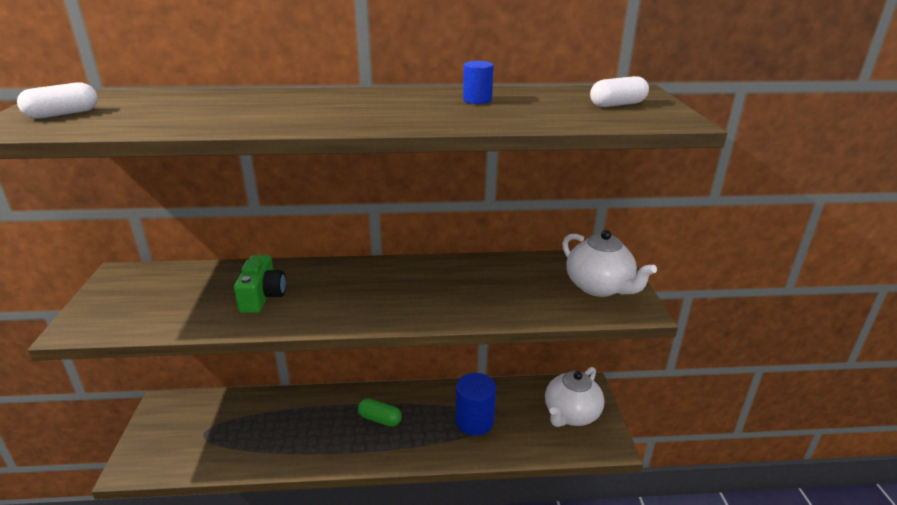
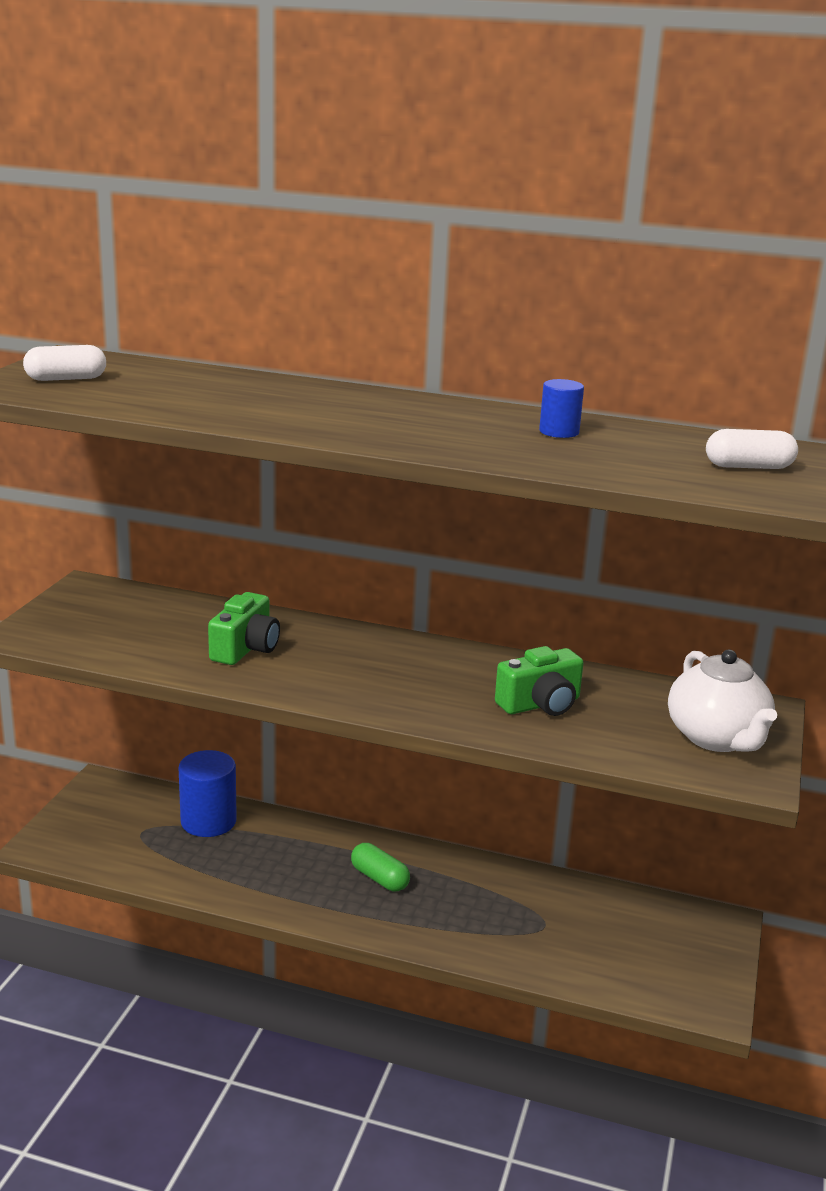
camera: 20 degrees right, 5 degrees down
(474, 421) = (516, 918): blue cylinder -> blue cylinder (208, 821)
(483, 290) = (540, 704): none -> green camera
(571, 414) = (672, 951): white teapot -> none

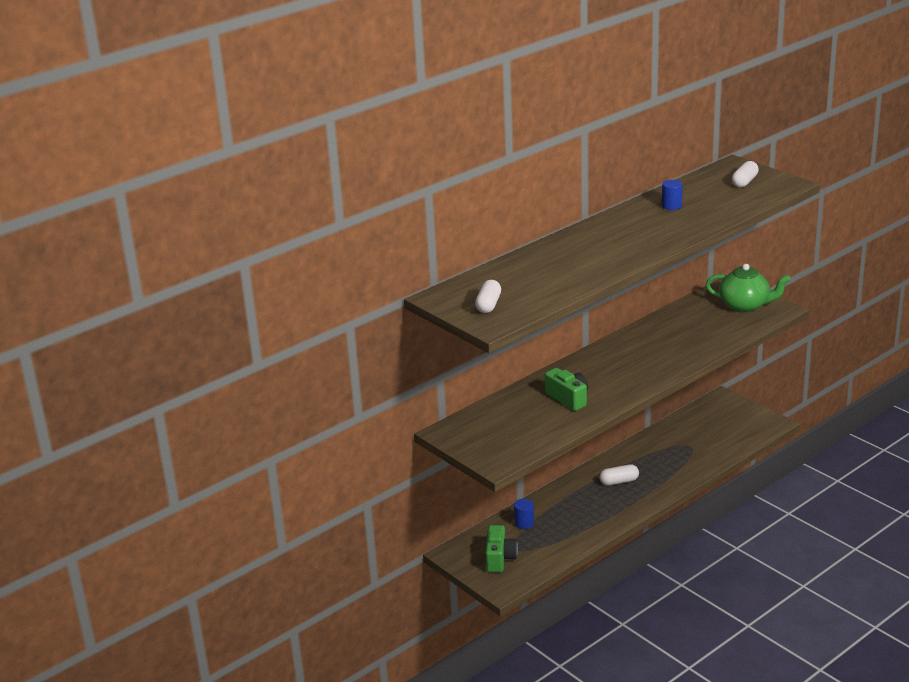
camera: 55 degrees left, 5 degrees up
(208, 821) = (524, 523): blue cylinder -> blue cylinder, size x0.57
(380, 878) = (619, 481): green capsule -> white capsule
(540, 704) = (686, 336): green camera -> green camera (500, 558)
(717, 738) = (745, 305): white teapot -> green teapot

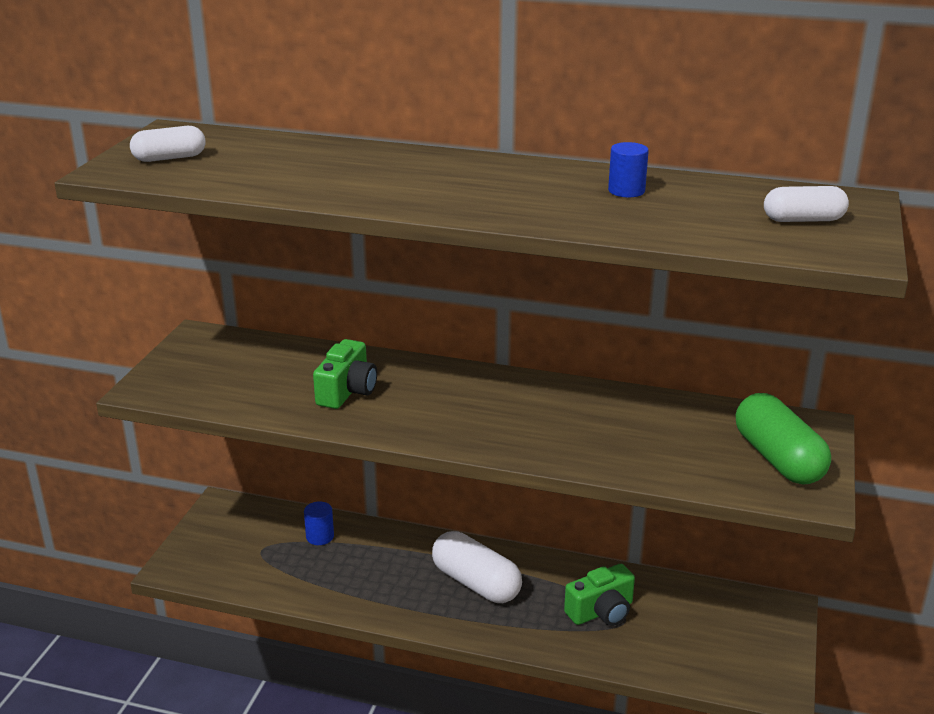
camera: 55 degrees right, 0 degrees up
(500, 558) = (233, 544): green camera -> green camera (601, 611)
(619, 481) = (476, 583): white capsule -> white capsule, size x1.67
(745, 305) = (777, 459): green teapot -> green capsule

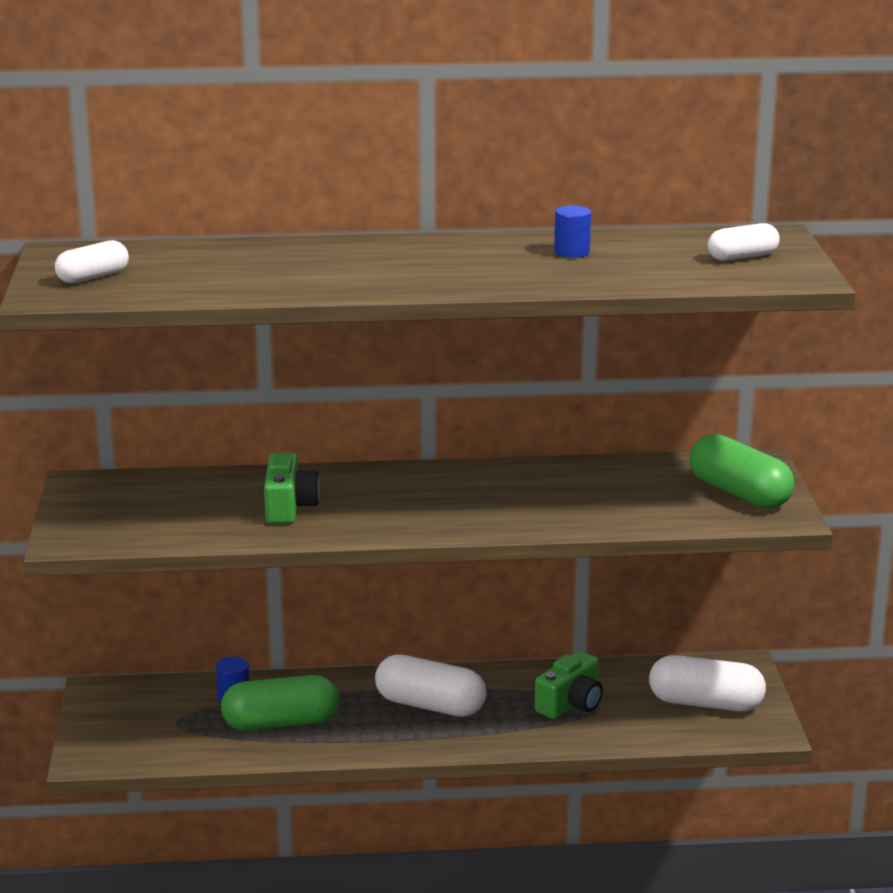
camera: 20 degrees left, 5 degrees down
(342, 571) = (281, 723): none -> green capsule
(728, 642) = (705, 703): none -> white capsule

